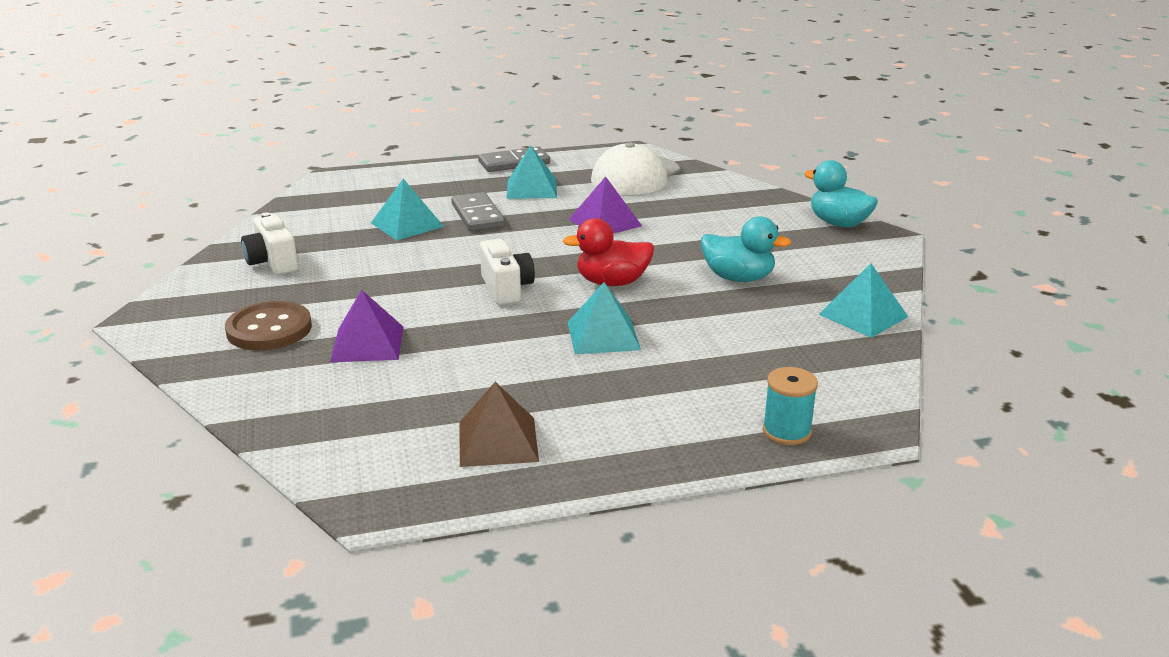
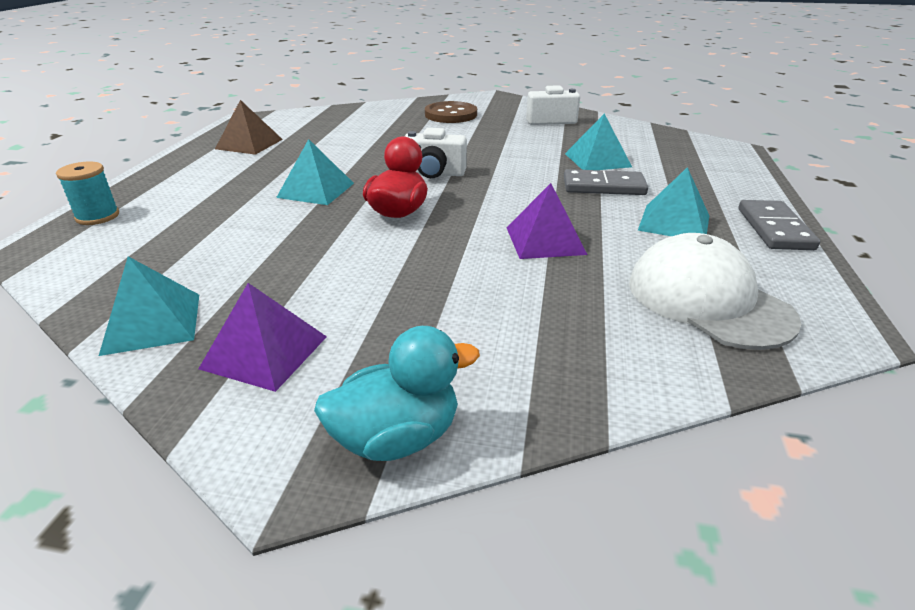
camera: 115 degrees right, 5 degrees up
(367, 344) = (402, 131): purple pyramid -> purple pyramid (265, 352)
(738, 278) = (331, 276): turquoise duck -> none

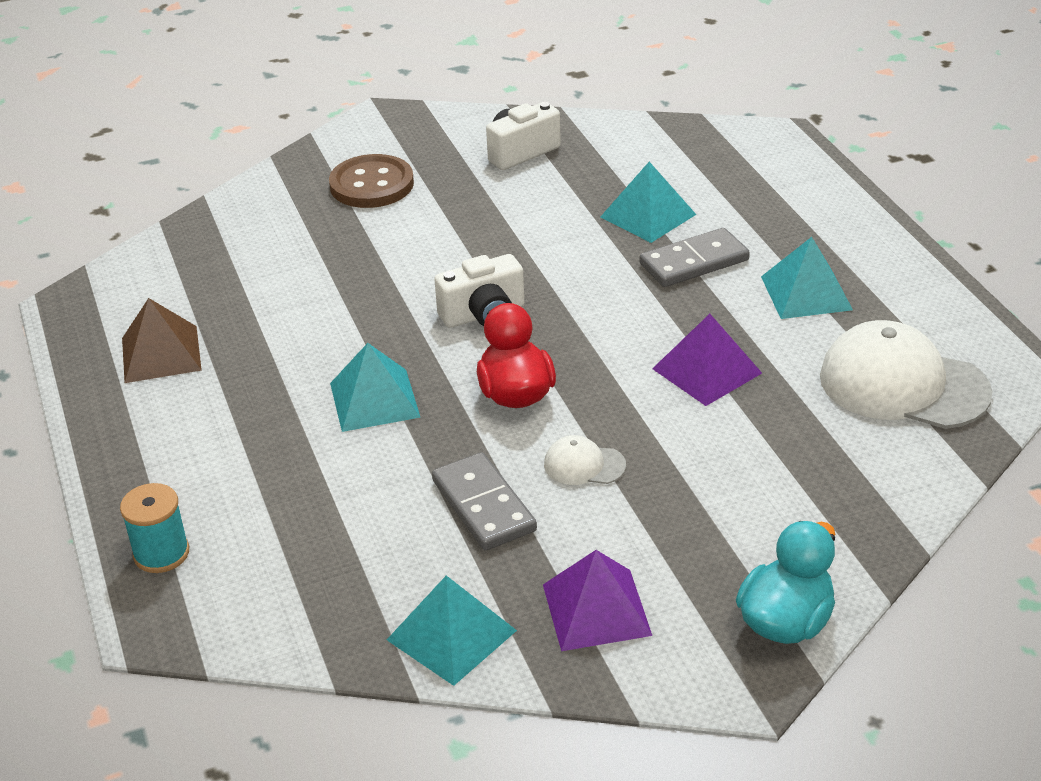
camera: 30 degrees left, 5 degrees up
(388, 261) = (584, 465): none -> white cap
(774, 229) = (900, 264): grey domino -> grey domino (483, 506)

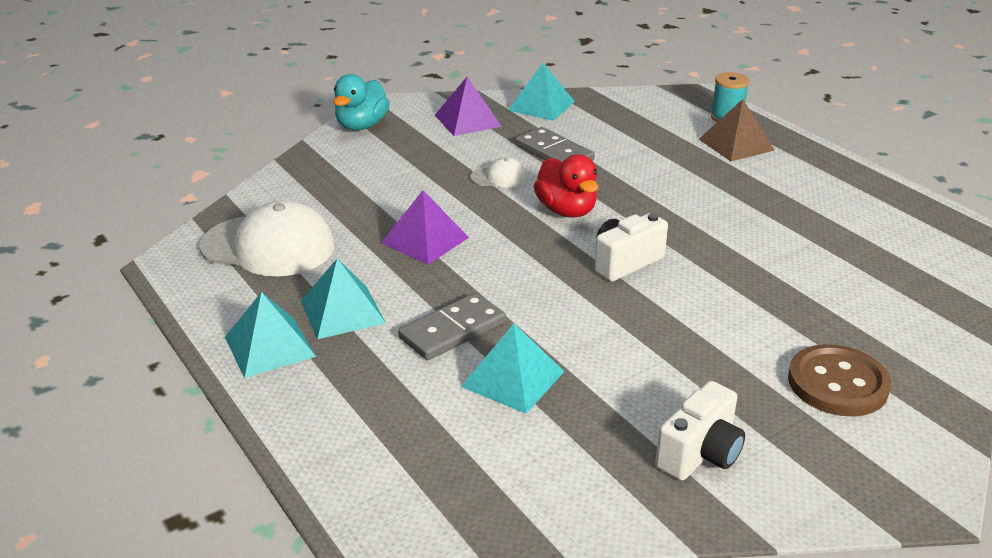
camera: 165 degrees right, 5 degrees down
(161, 354) = (855, 208): brown pyramid -> brown pyramid (736, 144)
(374, 400) = (667, 197): turquoise pyramid -> turquoise pyramid (269, 346)

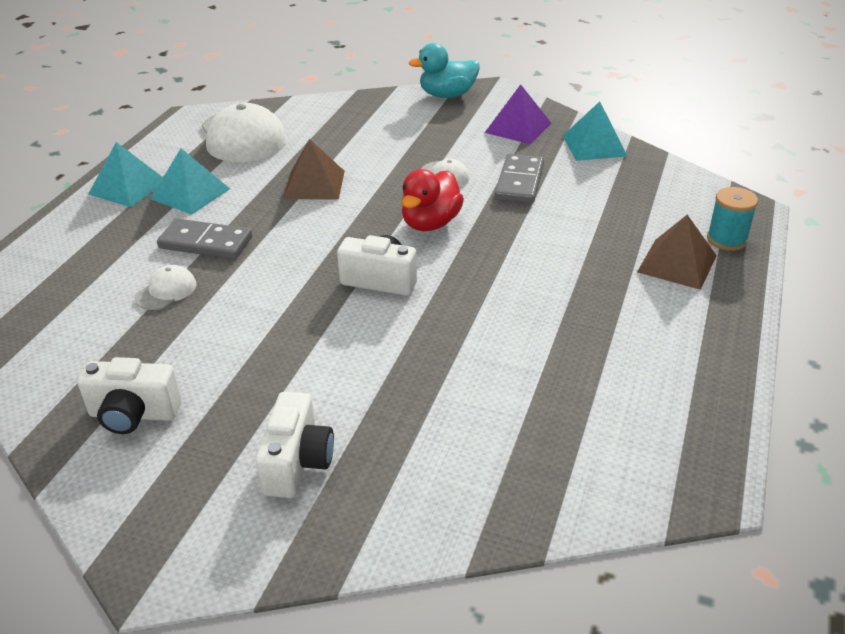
camera: 55 degrees right, 5 degrees up
(424, 240) = (314, 184): purple pyramid -> brown pyramid
(513, 378) = (166, 291): turquoise pyramid -> white cap
(837, 383) = (298, 463): brown button -> white camera

